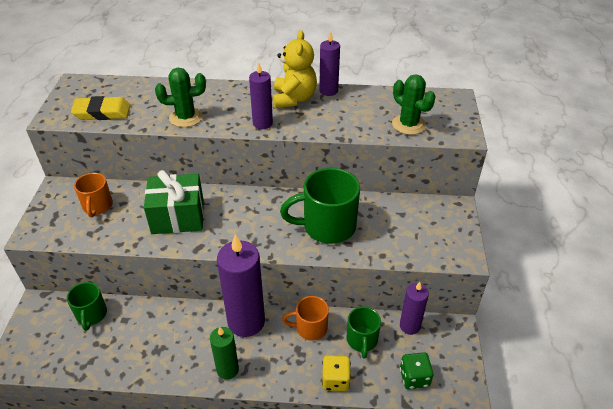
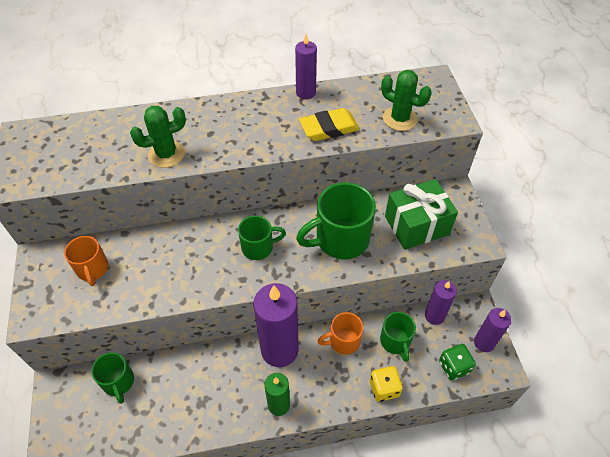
camera: 15 degrees left, 10 degrees up
(102, 112) = (69, 166): yellow eraser -> yellow eraser (329, 128)
(178, 217) = (184, 262): green gift -> green gift (416, 225)
(248, 218) = (258, 247): none -> green mug
(262, 123) = (252, 146): purple candle -> purple candle (484, 342)
(294, 99) = (273, 109): yellow teddy bear -> none

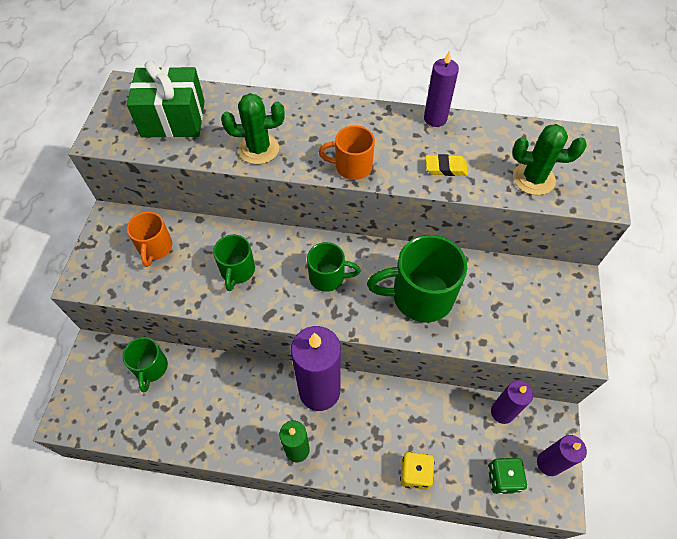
camera: 20 degrees right, 5 degrees up
(329, 128) = (445, 168): yellow eraser -> yellow eraser, size x0.63
(343, 341) = (390, 405): orange mug -> orange mug (352, 166)
(395, 341) = (447, 426): green mug -> green mug (237, 271)
(400, 119) = (533, 179): green cactus -> green cactus turned 45 degrees counterclockwise
(416, 225) = (513, 307): green gift -> green gift (173, 119)

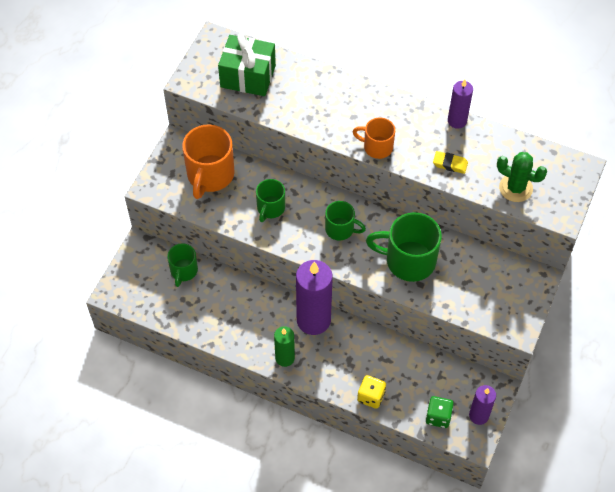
camera: 15 degrees right, 0 degrees up
(155, 248) = (210, 175): orange mug -> orange mug, size x1.71
(258, 149) = (308, 117): green cactus -> none
(502, 412) = (456, 371): purple candle -> none

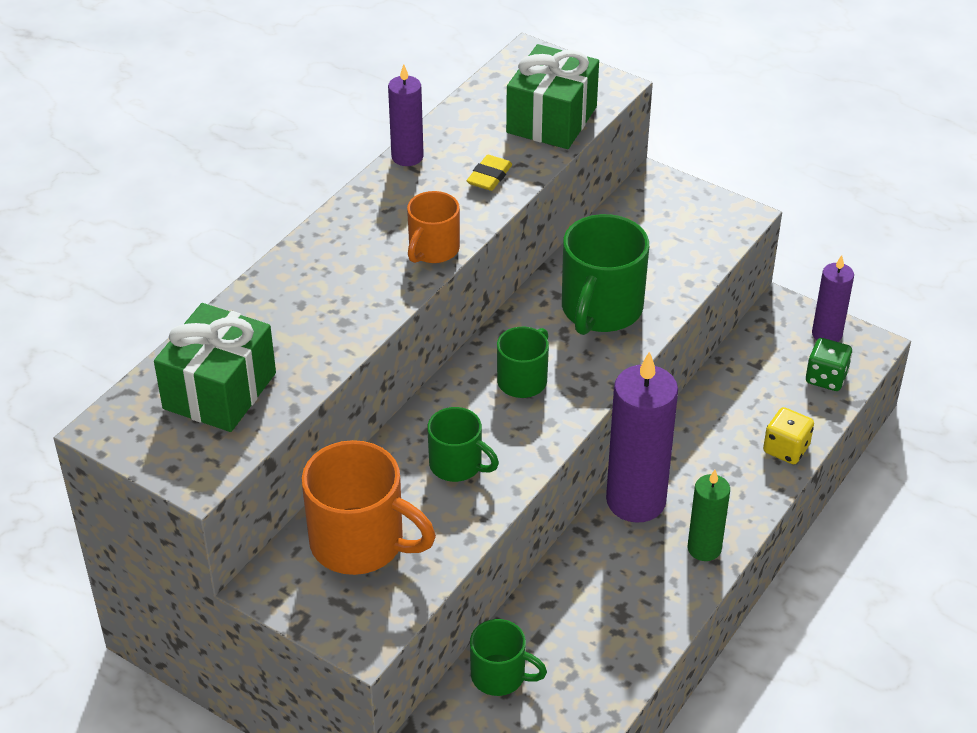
camera: 80 degrees left, 15 degrees down
(515, 188) = (551, 119): green cactus -> green gift

